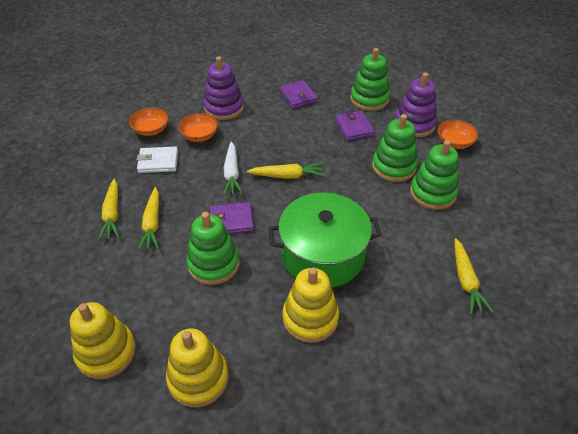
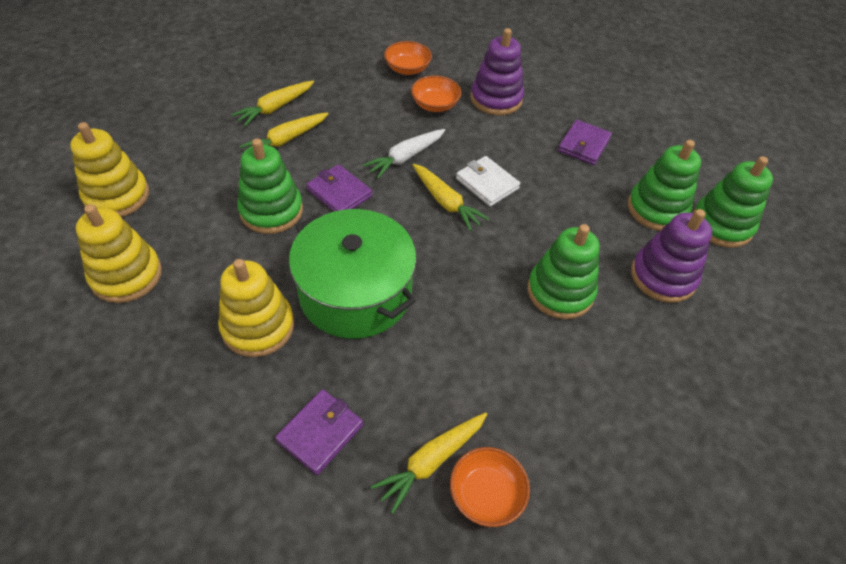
camera: 50 degrees right, 5 degrees up
(158, 162) = (369, 98): white wallet -> white wallet (487, 183)
(354, 127) = (587, 220): purple wallet -> purple wallet (320, 433)
(433, 193) = (554, 355): green stacking toy -> green stacking toy (721, 225)
(454, 142) = (677, 337): orange bowl -> orange bowl (486, 494)

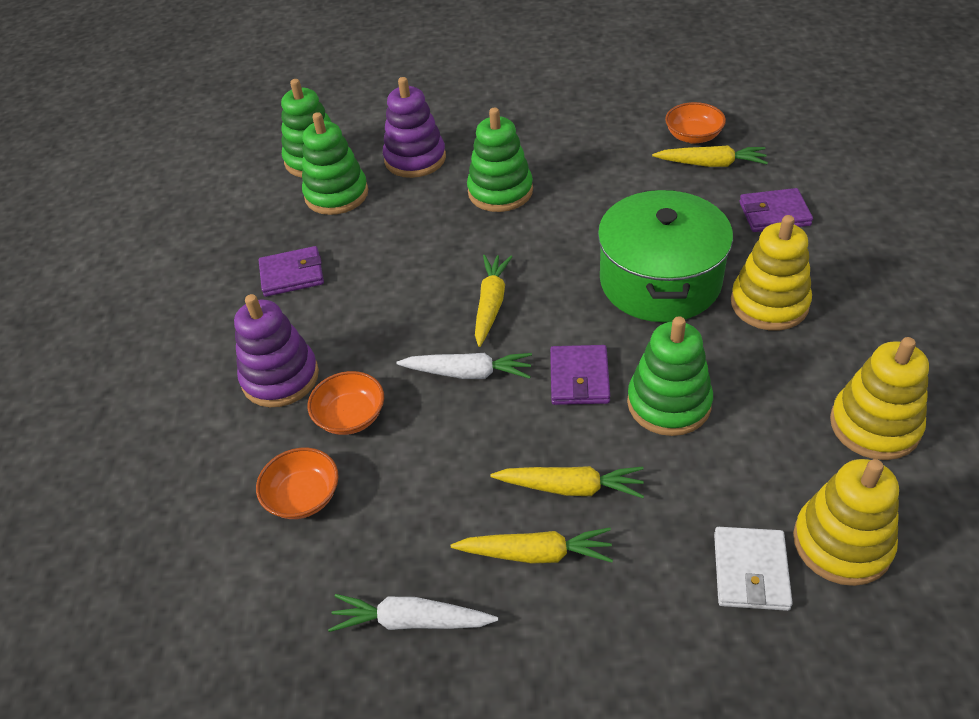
camera: 125 degrees left, 5 degrees down
(304, 62) = (411, 621): none -> white carrot
(487, 183) = (431, 297): white wallet -> white wallet (751, 571)

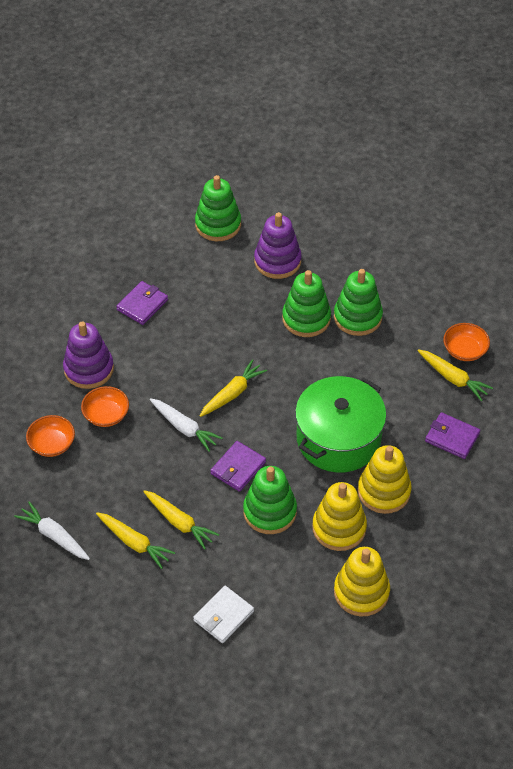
camera: 30 degrees right, 5 degrees up
(292, 274) = (142, 305): purple wallet -> purple wallet turned 75 degrees counterclockwise
(336, 194) = (210, 261): green stacking toy -> green stacking toy (357, 317)
(842, 543) = (279, 633): yellow stacking toy -> yellow stacking toy (339, 528)

